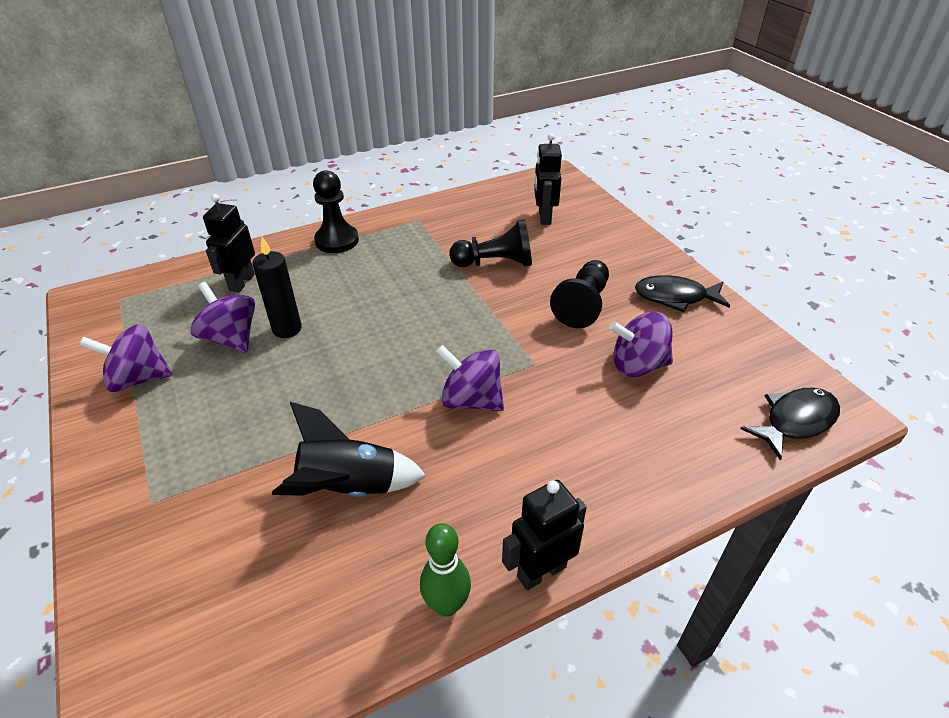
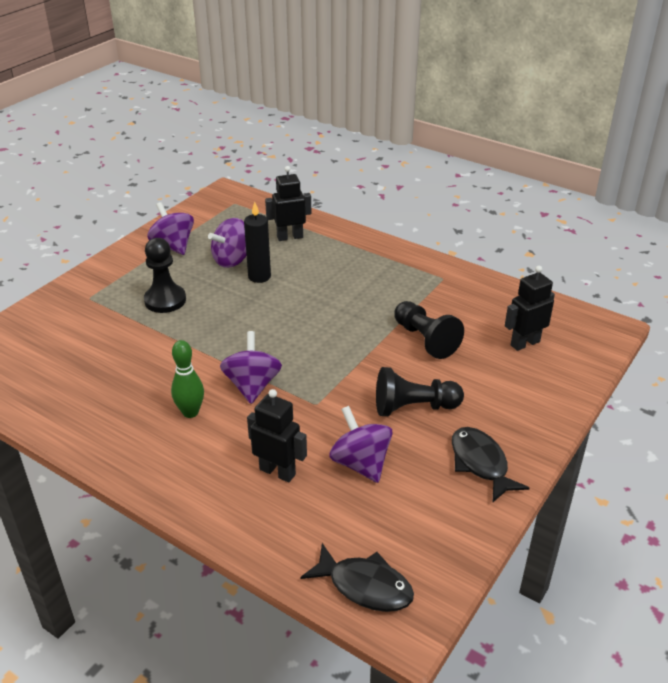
camera: 60 degrees right, 5 degrees down
(231, 338) = (232, 260): purple spinning top -> purple spinning top turned 150 degrees counterclockwise
(337, 240) = (375, 253): black pawn -> black pawn (165, 300)
(349, 488) = (140, 363): black rocket -> none
(446, 605) = (76, 438): green bowling pin -> green bowling pin (190, 412)
(541, 571) = (120, 471): black robot -> black robot (277, 472)

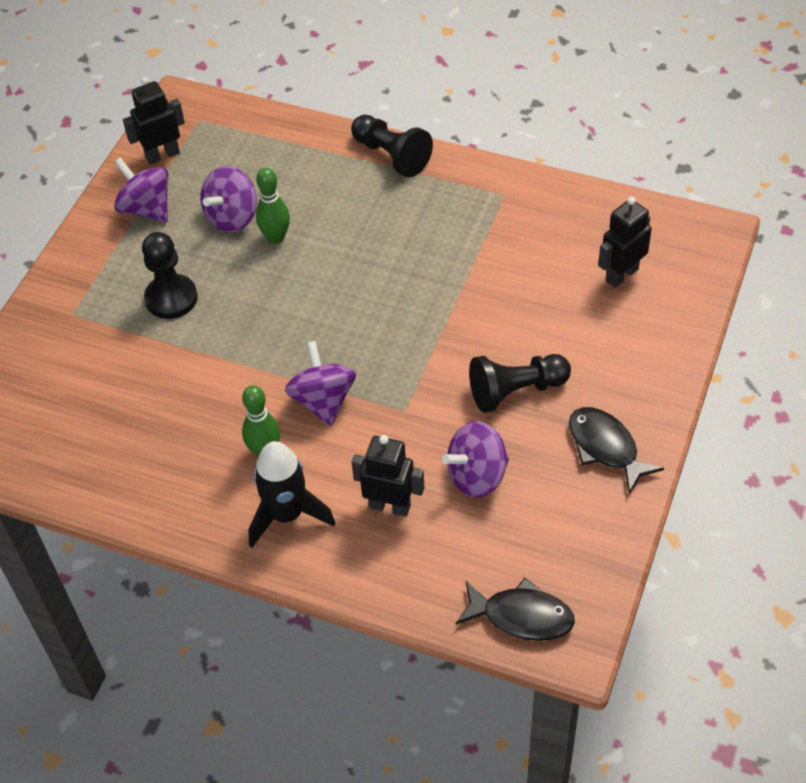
camera: 10 degrees left, 15 degrees up
(188, 461) = (287, 515): none -> black rocket
(259, 276) = (276, 237): black candle -> green bowling pin
(290, 237) = (293, 165): black robot -> black robot (162, 155)
(360, 463) = (477, 476): purple spinning top -> purple spinning top turned 75 degrees counterclockwise
(425, 340) = (505, 293): black pawn -> black pawn (391, 156)

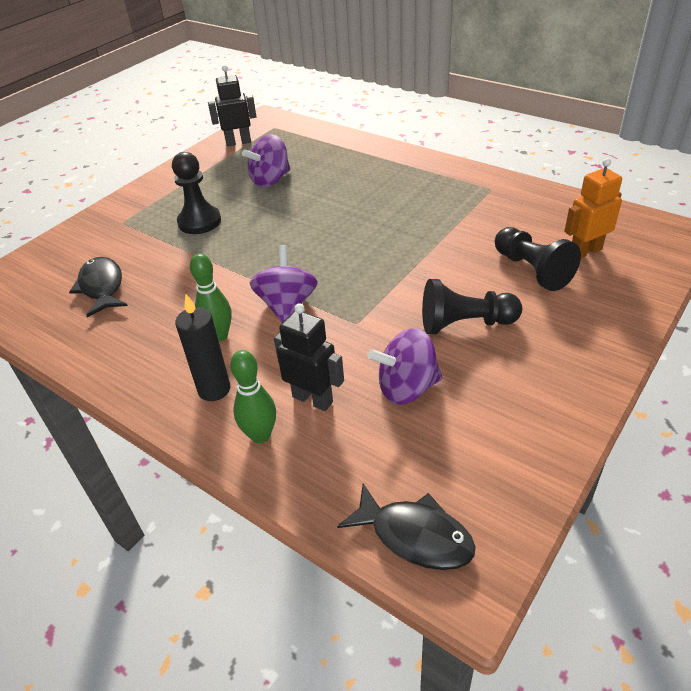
camera: 15 degrees right, 10 degrees down
(146, 209) = (211, 169): purple spinning top -> none
(276, 237) = (297, 195): green bowling pin -> green bowling pin (260, 435)
(287, 515) = (214, 389): black rocket -> black candle
(391, 156) = (406, 158): black pawn -> black pawn (532, 270)
(606, 447) = (545, 385): black fish -> black fish (102, 287)
(621, 275) = (585, 251): black robot -> orange robot

